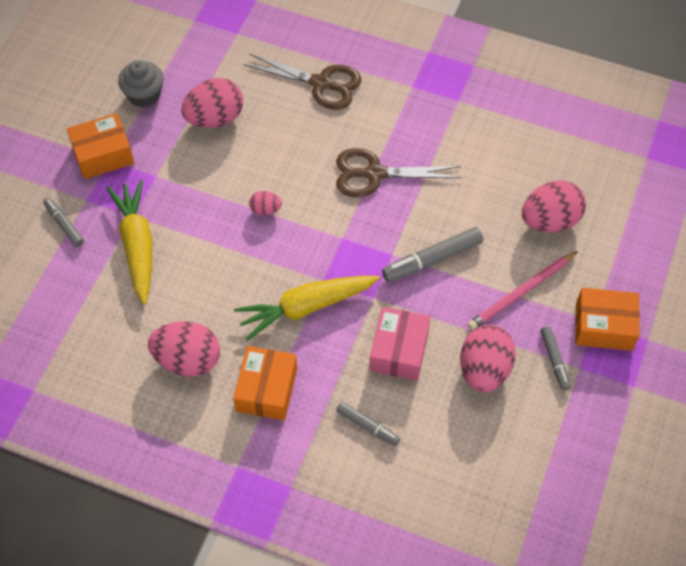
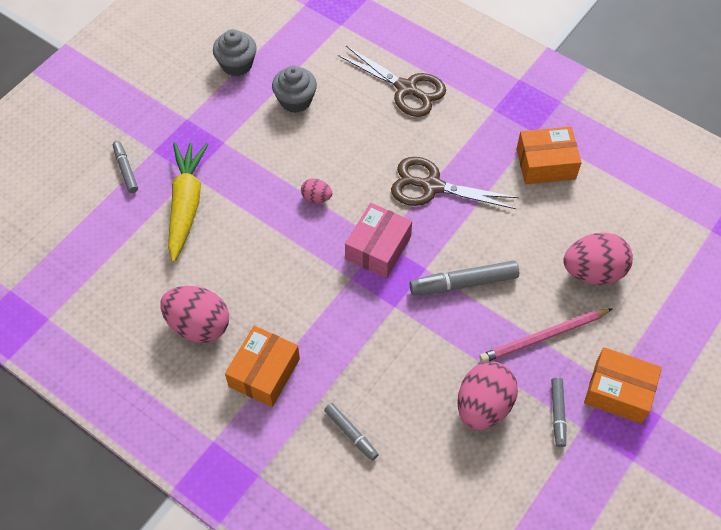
camera: 15 degrees right, 0 degrees up
(103, 154) = (182, 112): orange box -> orange box (545, 163)
(215, 118) = (295, 100): pink egg -> grey cupcake
(307, 307) = (327, 301): yellow carrot -> none
(399, 350) = (404, 365): pink box -> pink box (378, 248)

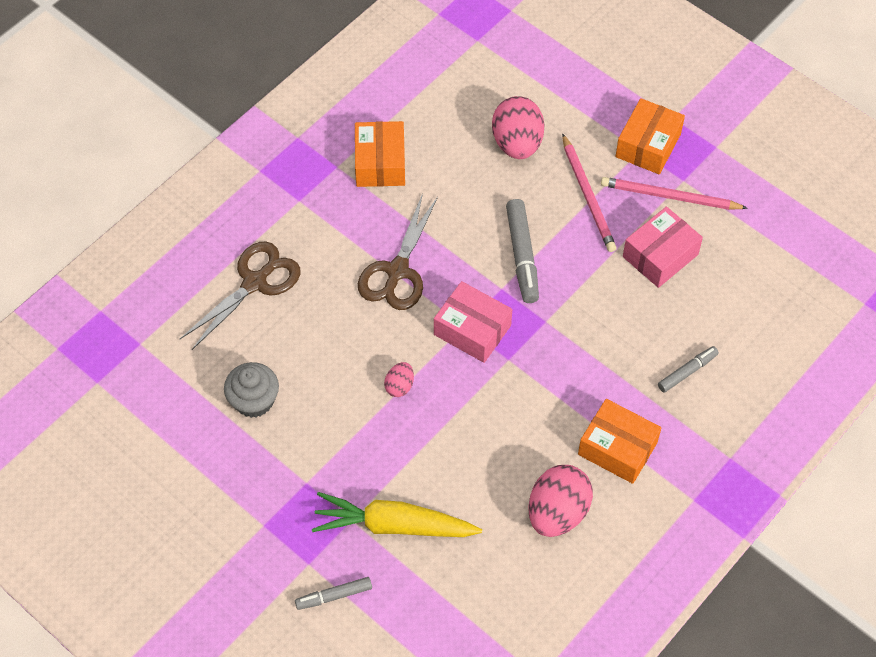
camera: 85 degrees left, 0 degrees up
(237, 64) = (184, 465): grey cupcake -> none
(483, 406) = (660, 255): pink egg -> pink box
(558, 414) = (669, 196): grey marker -> pink pencil

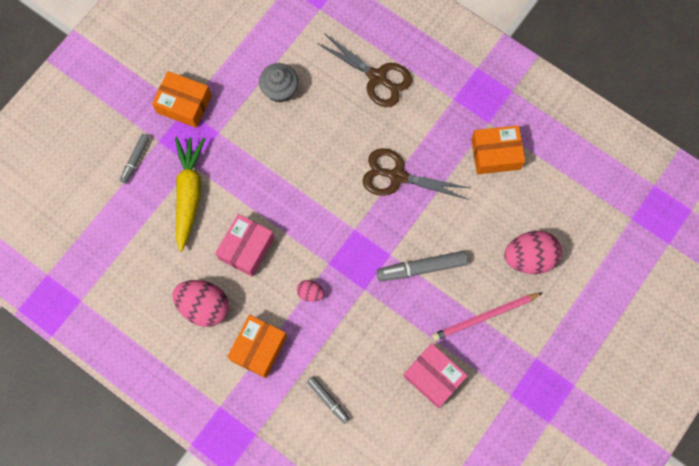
camera: 85 degrees right, 15 degrees up
(334, 596) = (135, 160): grey marker -> grey marker turned 135 degrees counterclockwise
(399, 386) = (299, 187): pink egg -> pink egg (310, 293)
(472, 330) = (351, 235): pink box -> pink box (246, 248)
(648, 145) = (542, 364): orange box -> orange box (184, 104)
(669, 196) = (492, 383): pink pencil -> none

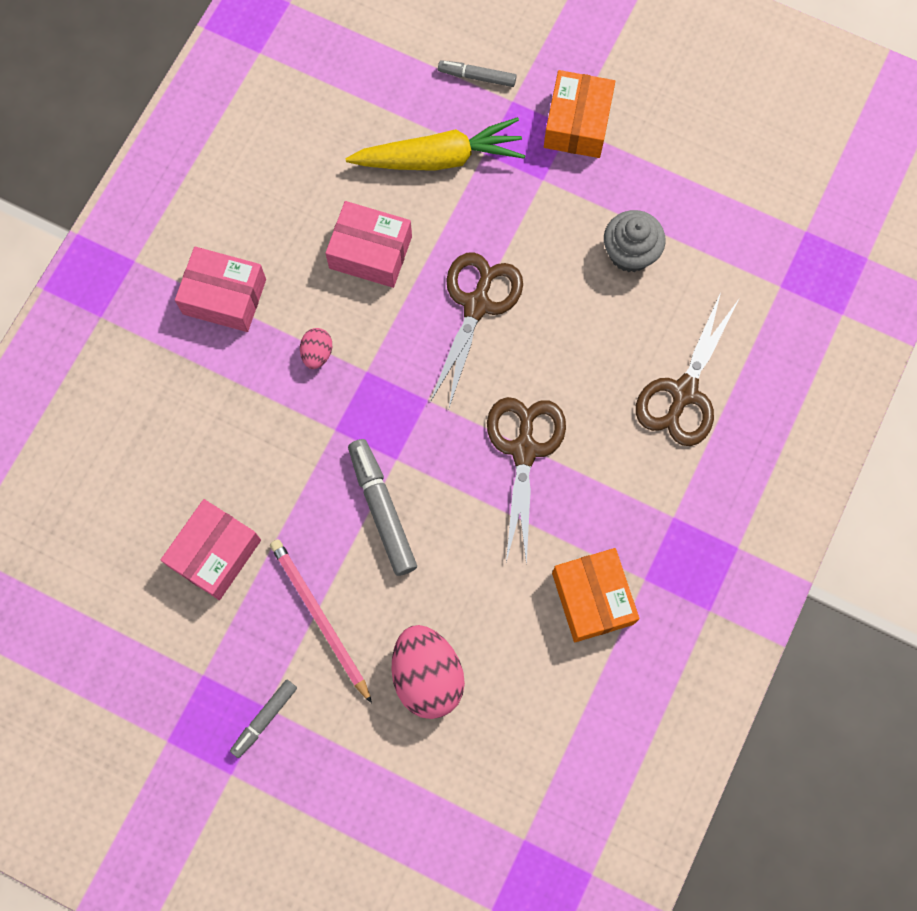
camera: 80 degrees right, 0 degrees up
(204, 306) = (275, 212): pink egg -> none
(258, 348) = (224, 296): orange box -> pink box
(296, 188) = (477, 305): none -> brown scissors
(328, 400) = (161, 406): grey marker -> grey marker (264, 719)

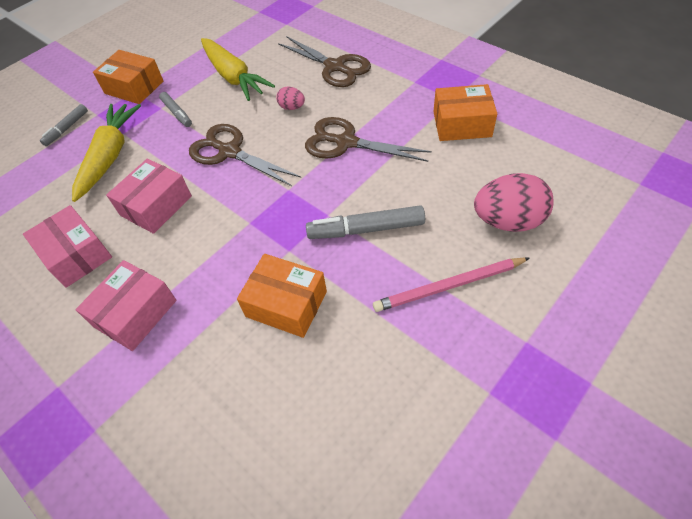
camera: 70 degrees left, 20 degrees down
(215, 553) = (371, 361): pink box -> pink box (76, 255)
(264, 719) = (537, 344): grey marker -> grey marker (177, 113)
(265, 448) = (286, 304): none -> orange box
(317, 353) = (219, 252): pink egg -> pink egg (292, 107)
(630, 252) = (233, 76): grey cupcake -> yellow carrot

